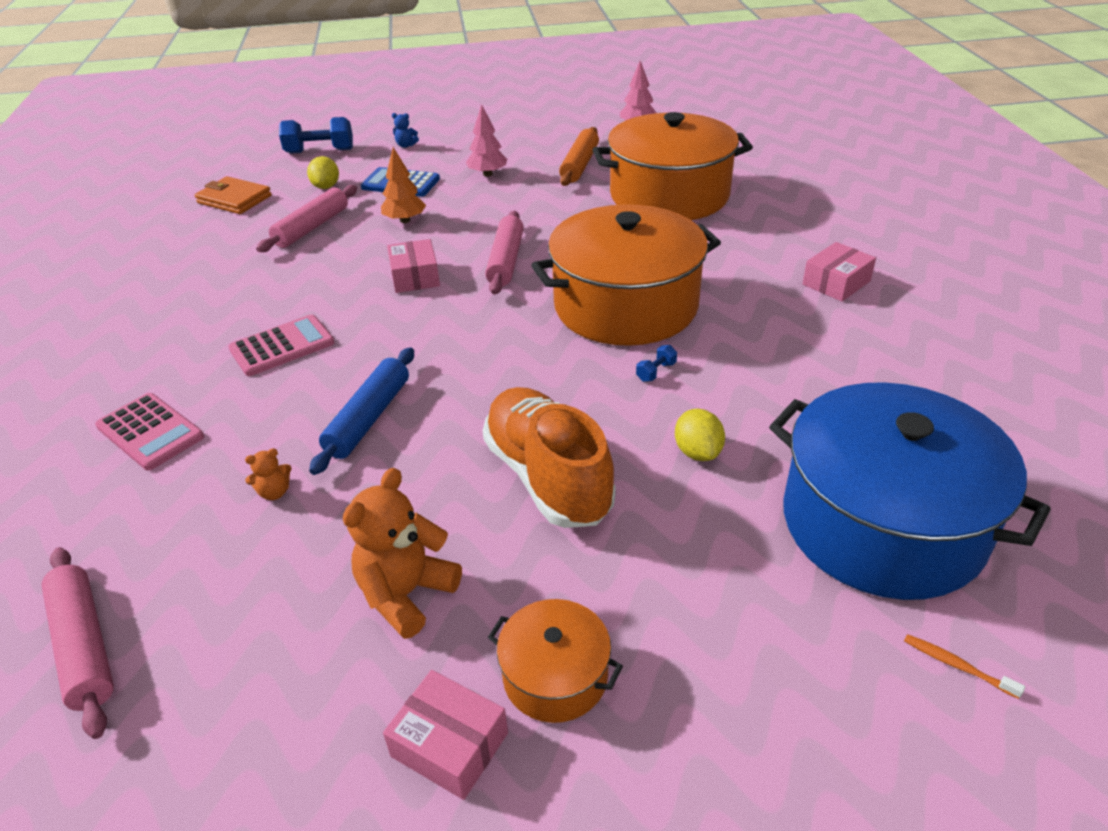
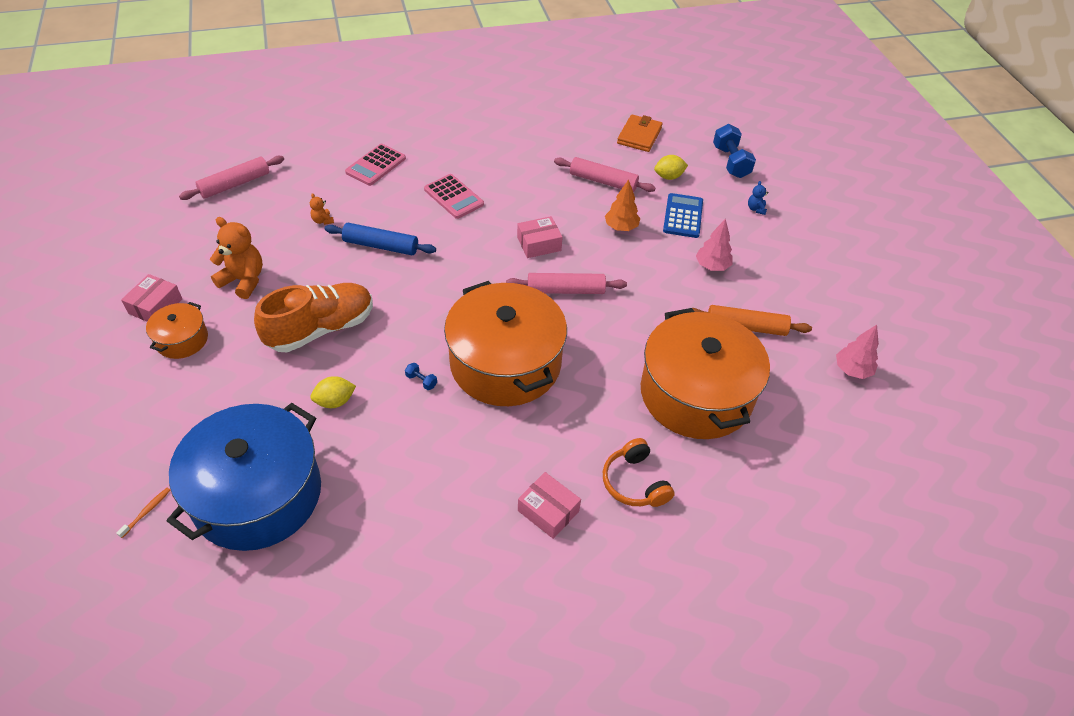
camera: 80 degrees right, 10 degrees up
(787, 233) = (634, 482): none -> orange headphones

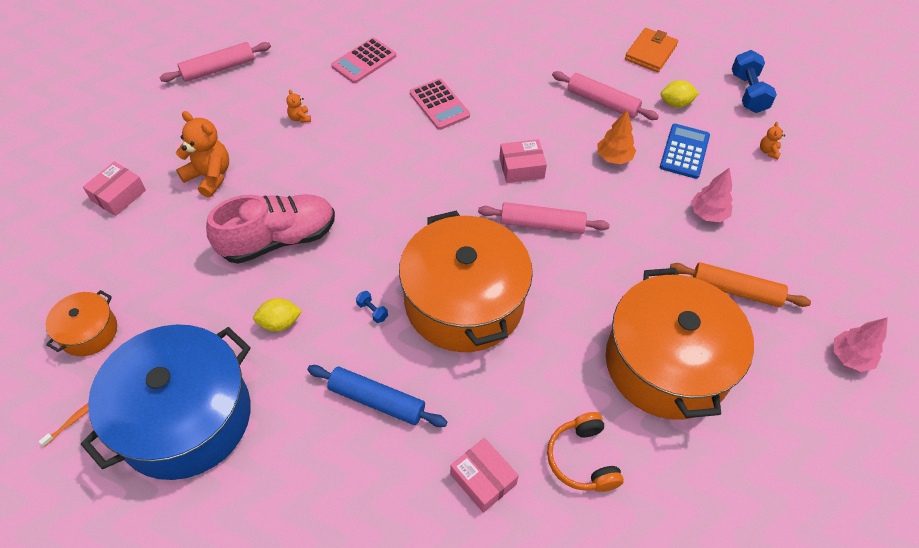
camera: 10 degrees right, 5 degrees up
(182, 340) = (138, 235): orange pot -> orange pot (88, 332)
(321, 329) = (278, 240): orange shoe -> pink shoe
(381, 246) = (354, 152): blue rolling pin -> blue rolling pin (376, 400)
(756, 209) = (768, 151): blue teddy bear -> orange teddy bear

